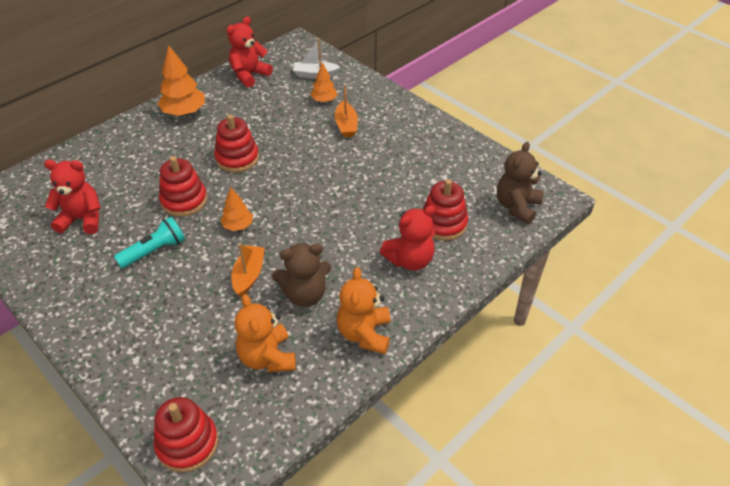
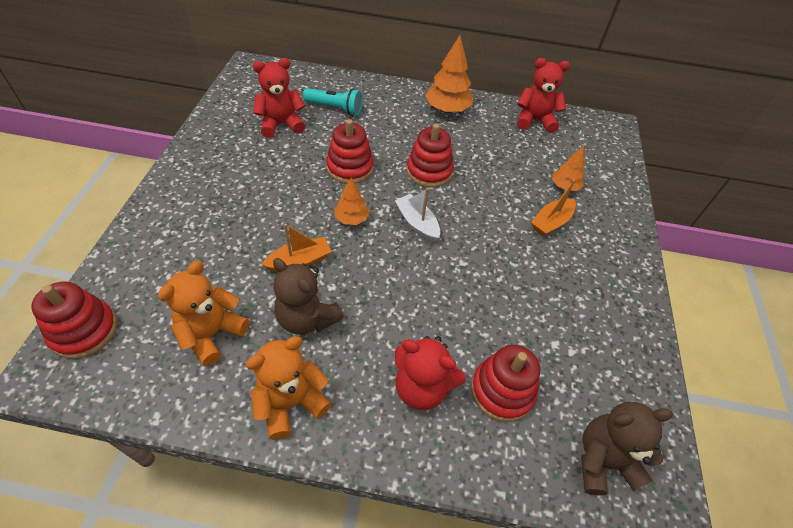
camera: 50 degrees right, 5 degrees up
(82, 219) = (281, 124): red teddy bear -> red teddy bear turned 75 degrees counterclockwise
(154, 251) = (280, 183): turquoise flashlight -> turquoise flashlight (335, 108)
(315, 74) = (589, 161): white boat -> white boat (417, 223)

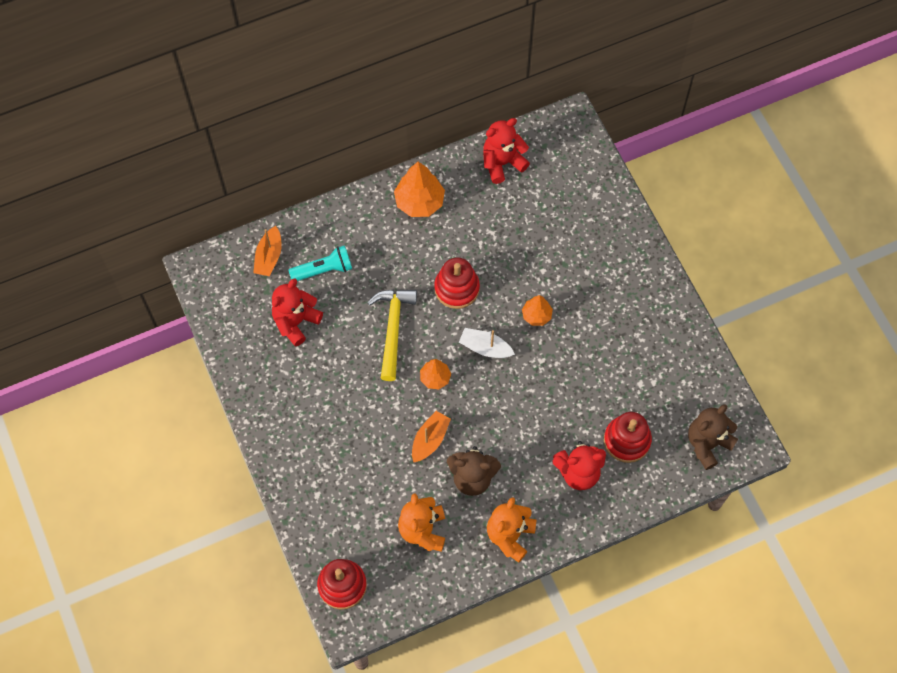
camera: 30 degrees left, 15 degrees up
(350, 168) = (393, 329): red stacking toy -> yellow hammer
(551, 222) = (581, 276): orange boat -> orange boat (269, 257)
(564, 187) = (570, 230): orange tree -> orange tree (536, 315)

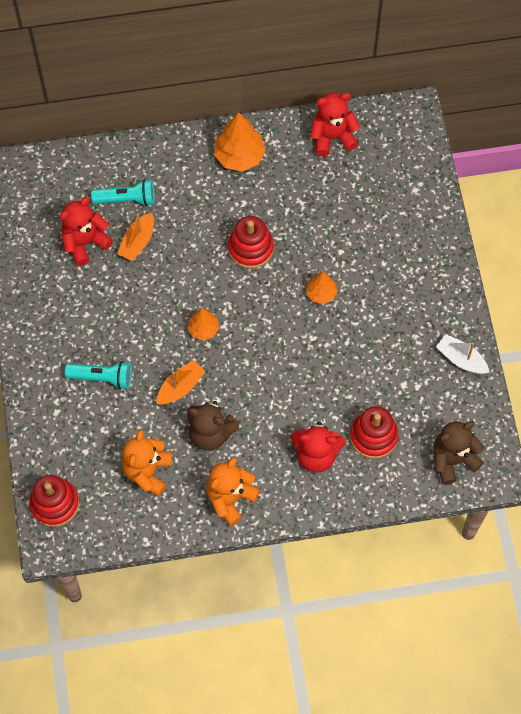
camera: 15 degrees right, 0 degrees up
(269, 257) = (78, 174): orange boat -> orange boat (137, 242)
(352, 450) = (102, 378): none -> turquoise flashlight
(393, 329) = (176, 272): yellow hammer -> none
(485, 348) = (261, 312): white boat -> white boat (461, 359)

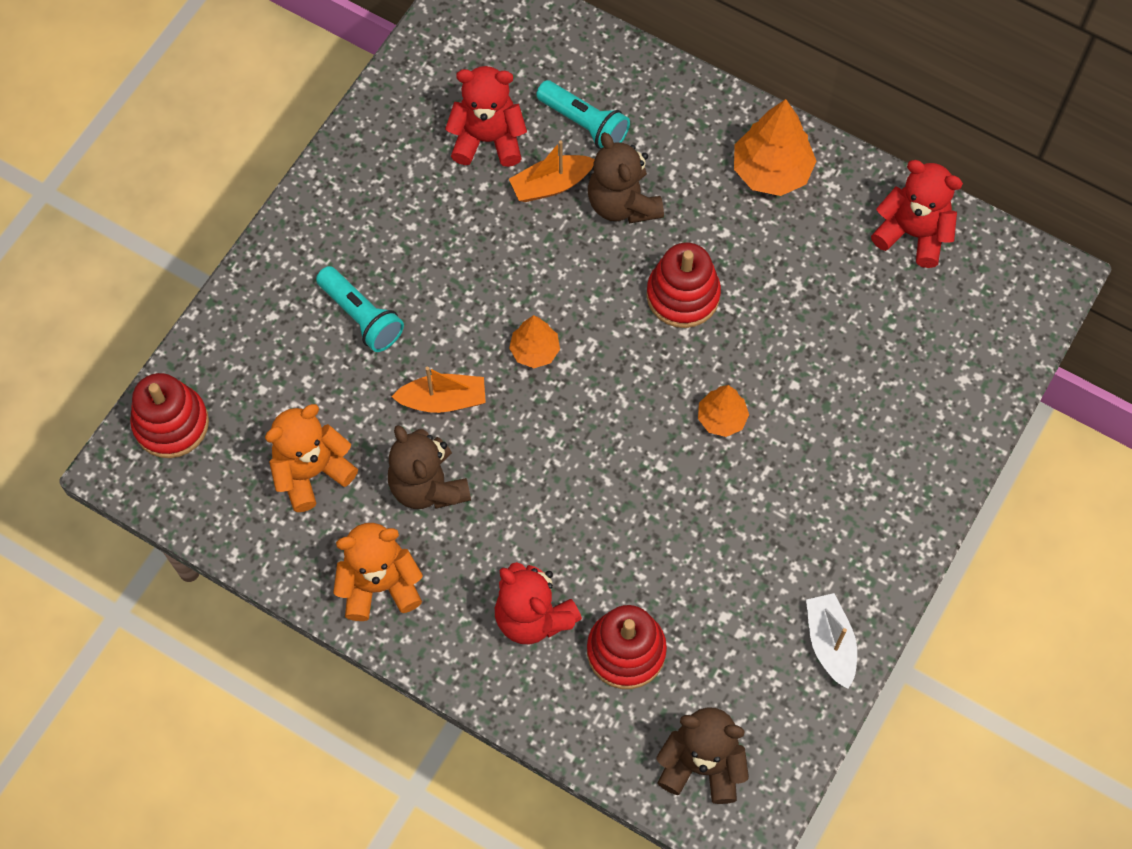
camera: 40 degrees right, 0 degrees up
(181, 225) = (622, 203): none -> brown teddy bear

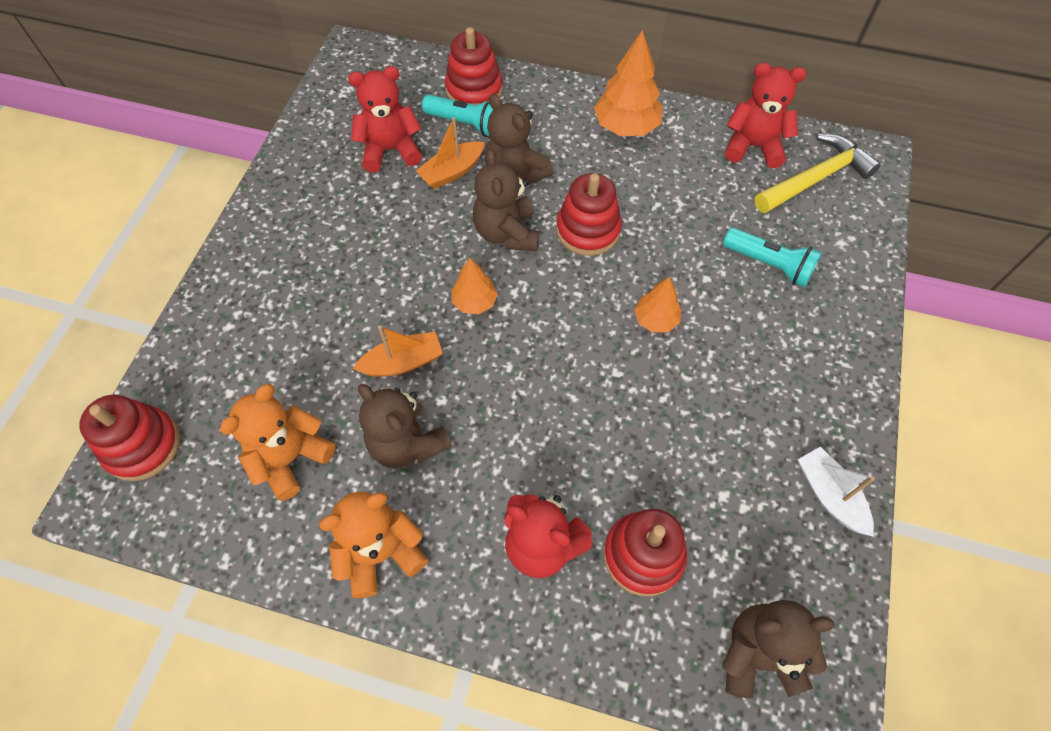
camera: 15 degrees left, 5 degrees down
(361, 316) = (311, 308): turquoise flashlight -> turquoise flashlight (769, 264)
(591, 277) = (506, 233): none -> brown teddy bear
(606, 77) = (474, 90): none -> red stacking toy
(969, 292) = (815, 178): none -> yellow hammer

